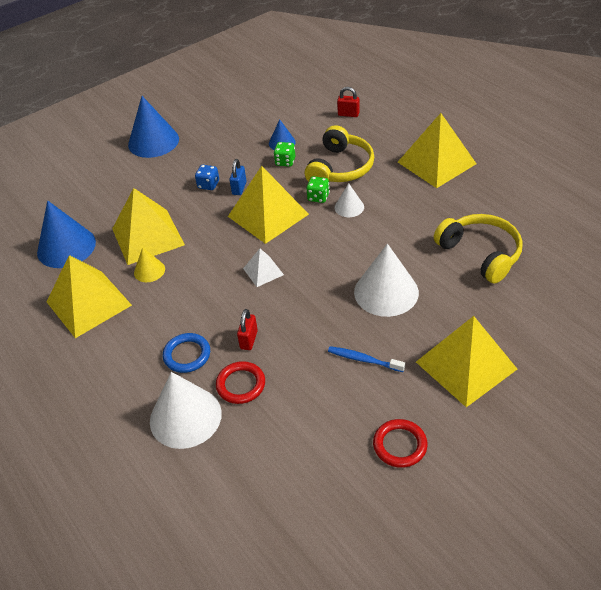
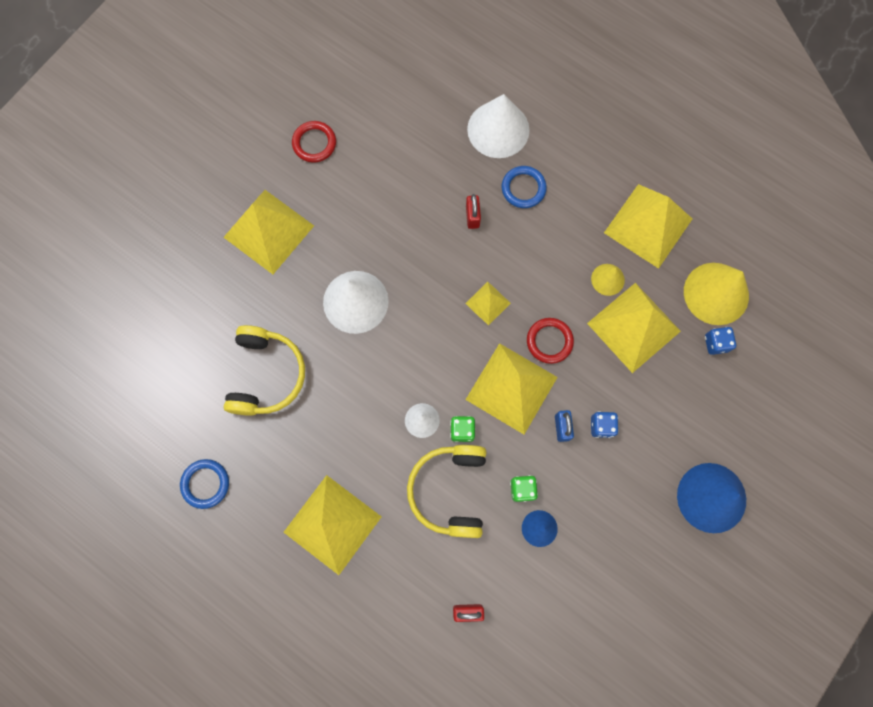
camera: 160 degrees right, 30 degrees up
(66, 247) = (716, 293): blue cone -> yellow cone
(90, 217) = (716, 343): none -> blue dice
(241, 384) = (462, 169): red ring -> red ring (549, 341)
(263, 271) = (488, 303): white pyramid -> yellow pyramid
(364, 360) = (360, 217): blue toothbrush -> none
(480, 253) = (266, 375): yellow headphones -> yellow headphones turned 120 degrees counterclockwise
(539, 196) = (205, 484): none -> blue ring

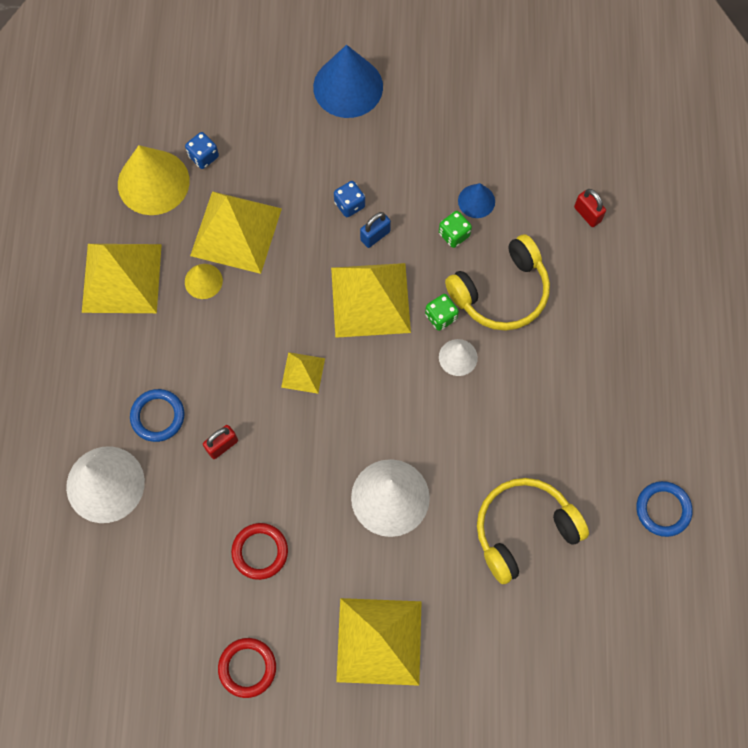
camera: 125 degrees left, 5 degrees down
(332, 524) = (607, 371): yellow pyramid -> none
(549, 341) = (302, 295): red ring -> red ring (260, 551)

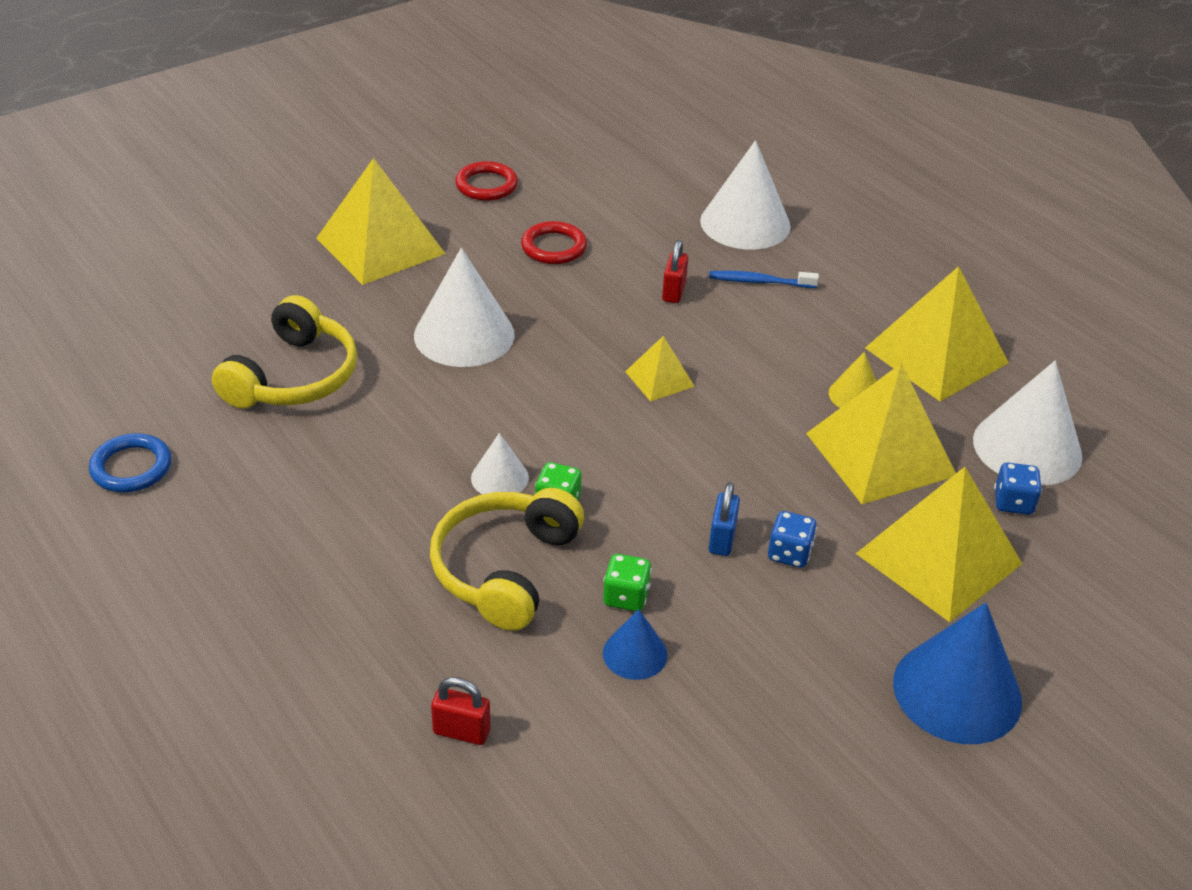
camera: 140 degrees right, 30 degrees down
(153, 182) = (1027, 448): yellow cone -> white cone
(158, 416) = (759, 282): blue ring -> blue toothbrush
(370, 299) = (658, 475): yellow pyramid -> yellow pyramid (939, 558)

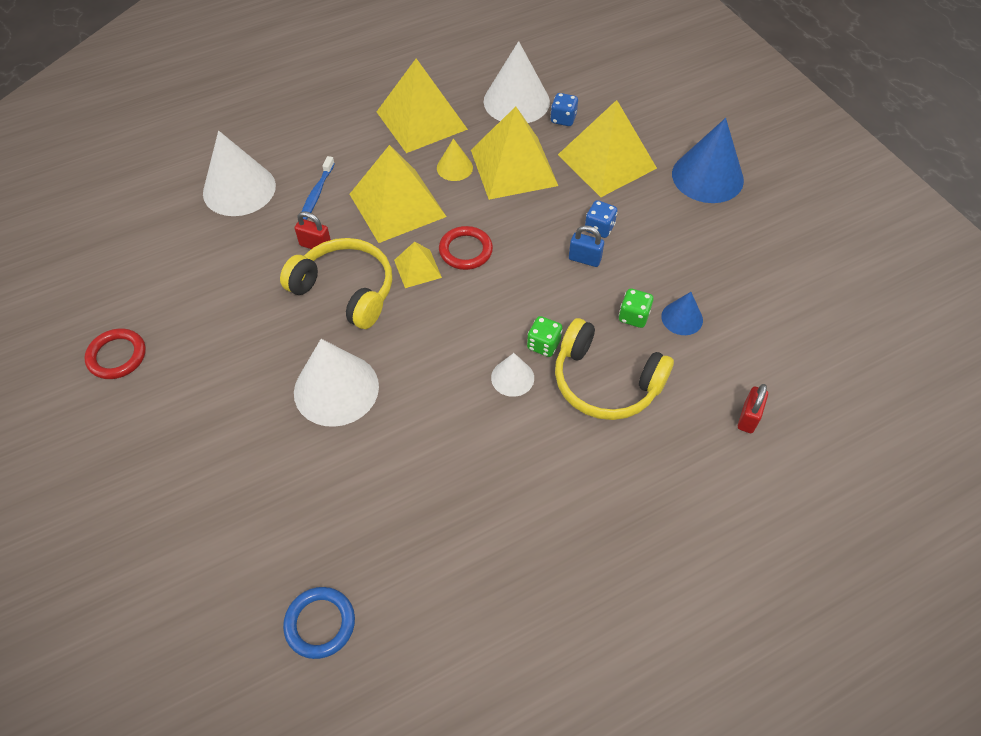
camera: 80 degrees left, 15 degrees up
(131, 467) = (468, 658): blue ring -> blue ring (320, 623)
(293, 377) = (365, 522): yellow headphones -> yellow headphones (345, 290)
(380, 246) = (186, 447): yellow pyramid -> yellow pyramid (397, 205)
(554, 247) = (231, 315): red ring -> red ring (465, 250)

